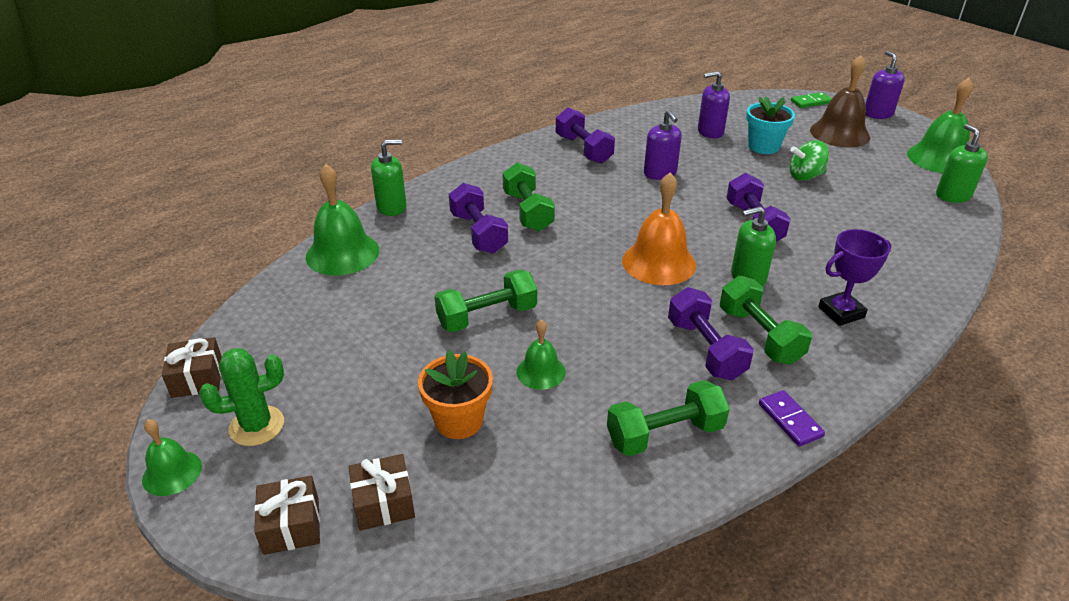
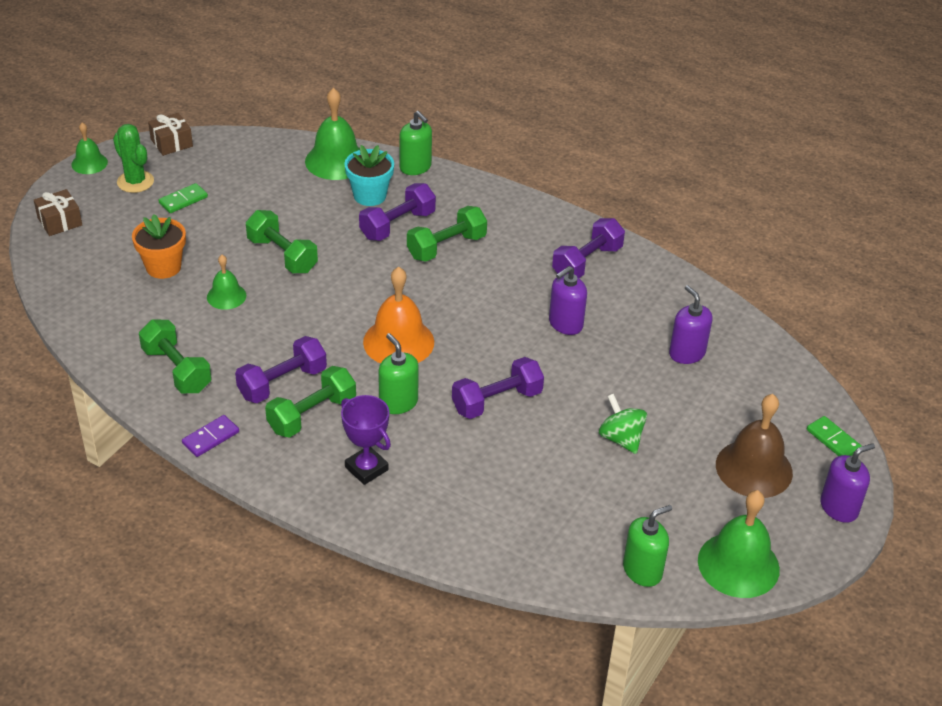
camera: 70 degrees right, 5 degrees up
(331, 383) = (183, 200): none -> green domino
(383, 503) = (84, 252): brown gift -> none
(763, 146) = (675, 400): turquoise flower pot -> turquoise flower pot (370, 196)

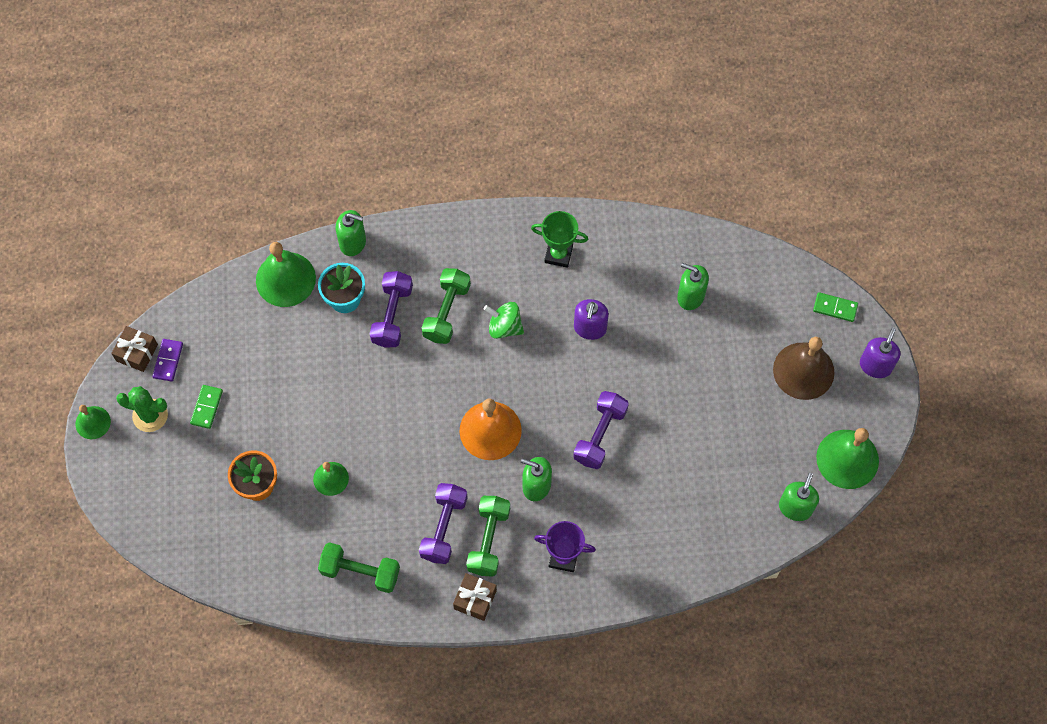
camera: 35 degrees left, 25 degrees up
(59, 221) = (132, 499): brown gift -> brown gift (475, 599)
(211, 438) = (439, 611): purple domino -> purple domino (168, 361)
(282, 255) = (334, 409): green dumbbell -> none
(587, 262) = (558, 254): purple dumbbell -> green trophy
(621, 438) = (704, 407): green spinning top -> green spinning top (504, 327)
(687, 353) = (690, 296): purple soap dispenser -> green soap dispenser

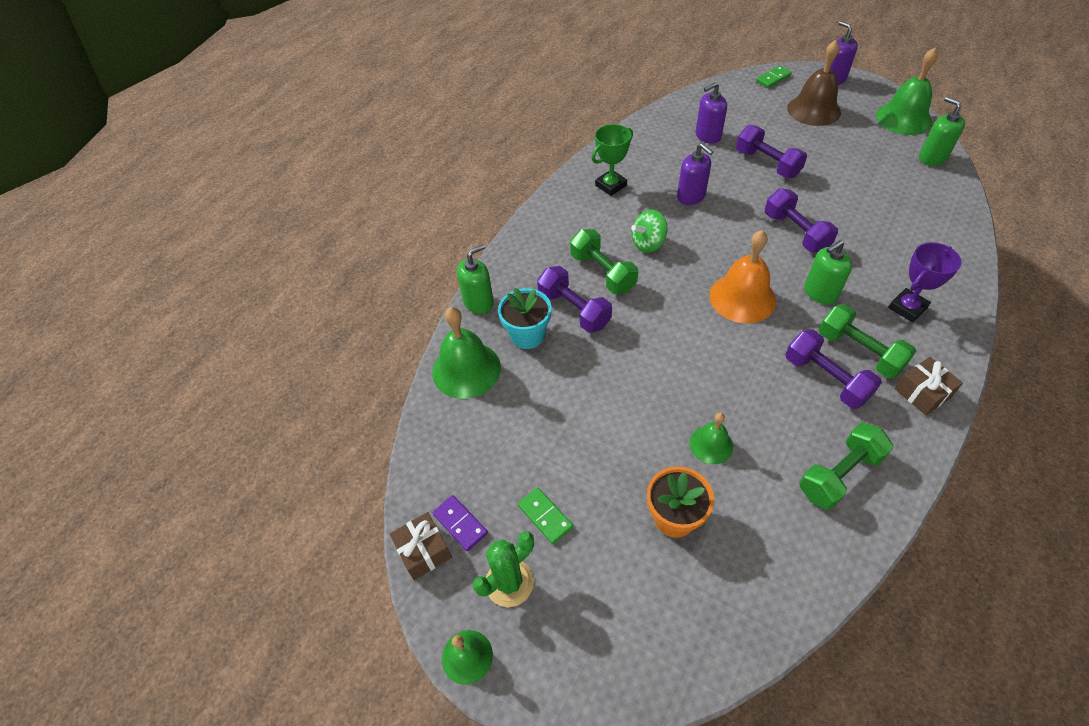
camera: 50 degrees left, 15 degrees down
(683, 368) = (767, 163): none -> purple dumbbell
(690, 296) = (708, 136): green soap dispenser -> purple soap dispenser

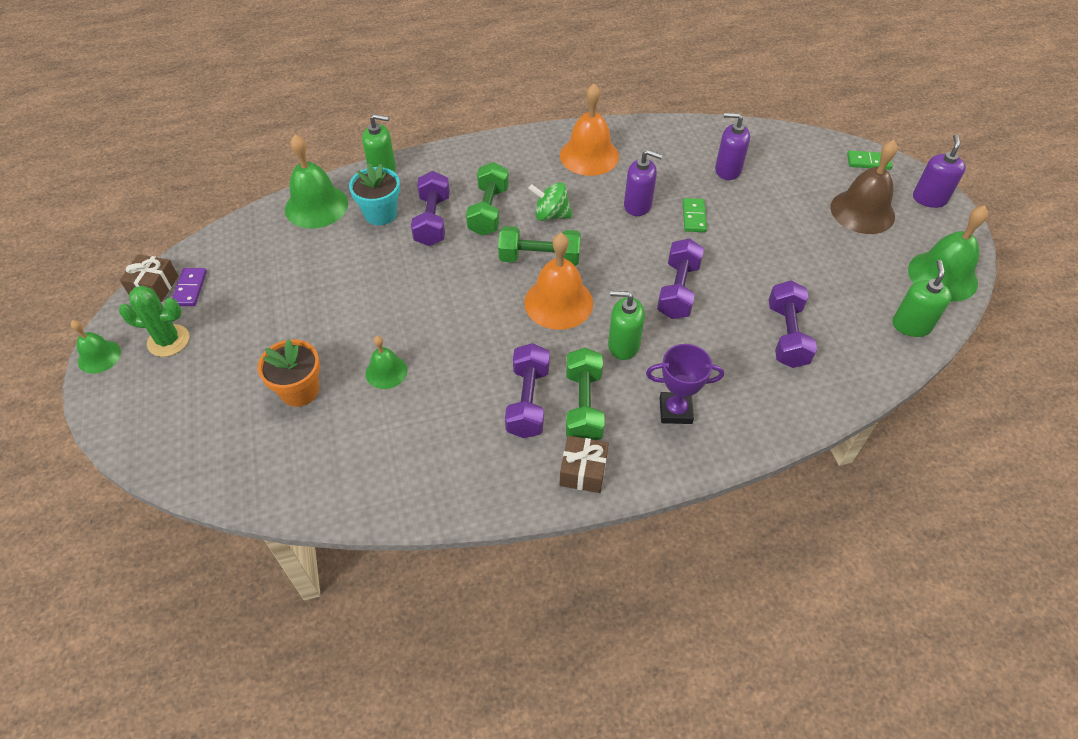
camera: 40 degrees right, 0 degrees up
(545, 516) = (235, 324): green domino -> green domino (694, 217)
(611, 185) = (589, 155): green trophy -> orange bell
(691, 196) = (638, 205): purple soap dispenser -> purple soap dispenser turned 75 degrees counterclockwise
(767, 163) = (743, 224): purple dumbbell -> purple dumbbell (787, 335)
(839, 475) = (436, 462): green dumbbell -> green dumbbell (539, 259)

